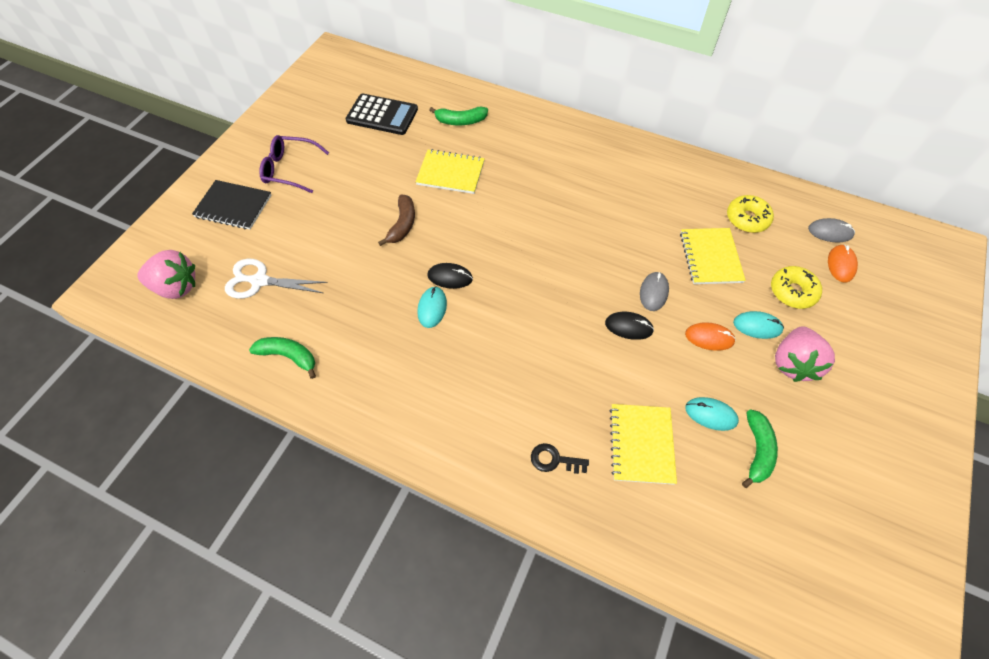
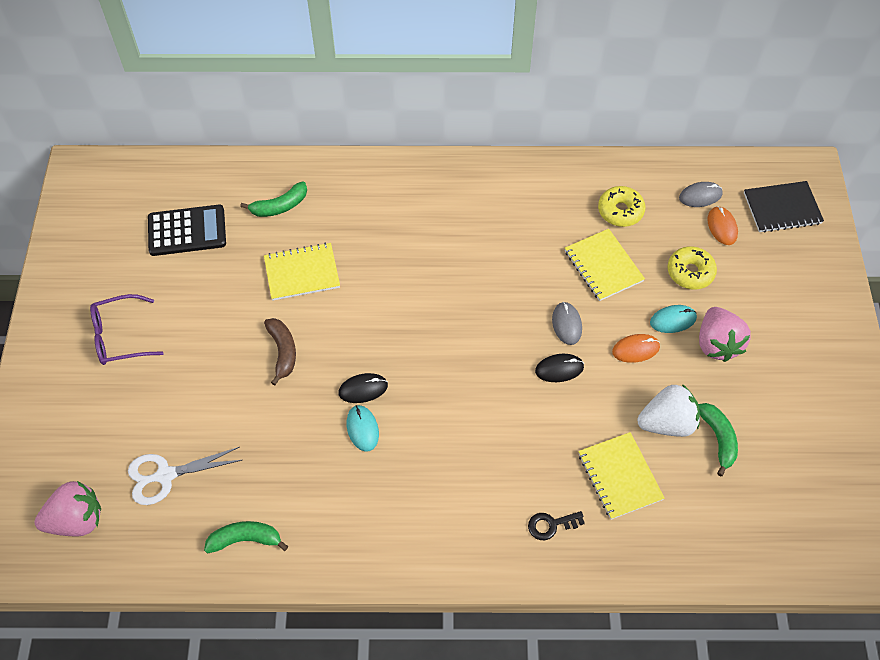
camera: 25 degrees left, 0 degrees up
(233, 206) = (82, 405): black notebook -> black notebook (782, 208)
(711, 414) = (667, 423): turquoise mouse -> white strawberry

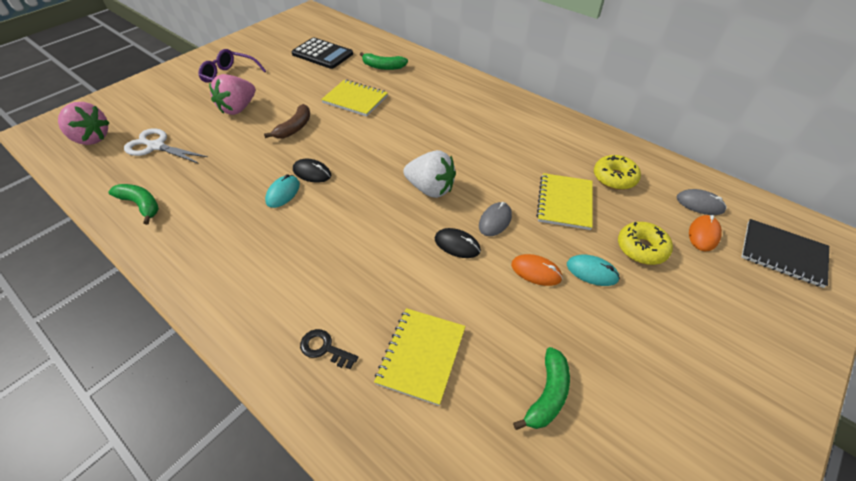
camera: 40 degrees right, 10 degrees down
(667, 423) = (509, 344): white strawberry -> white strawberry (430, 189)
(717, 344) = (620, 315): pink strawberry -> pink strawberry (238, 108)

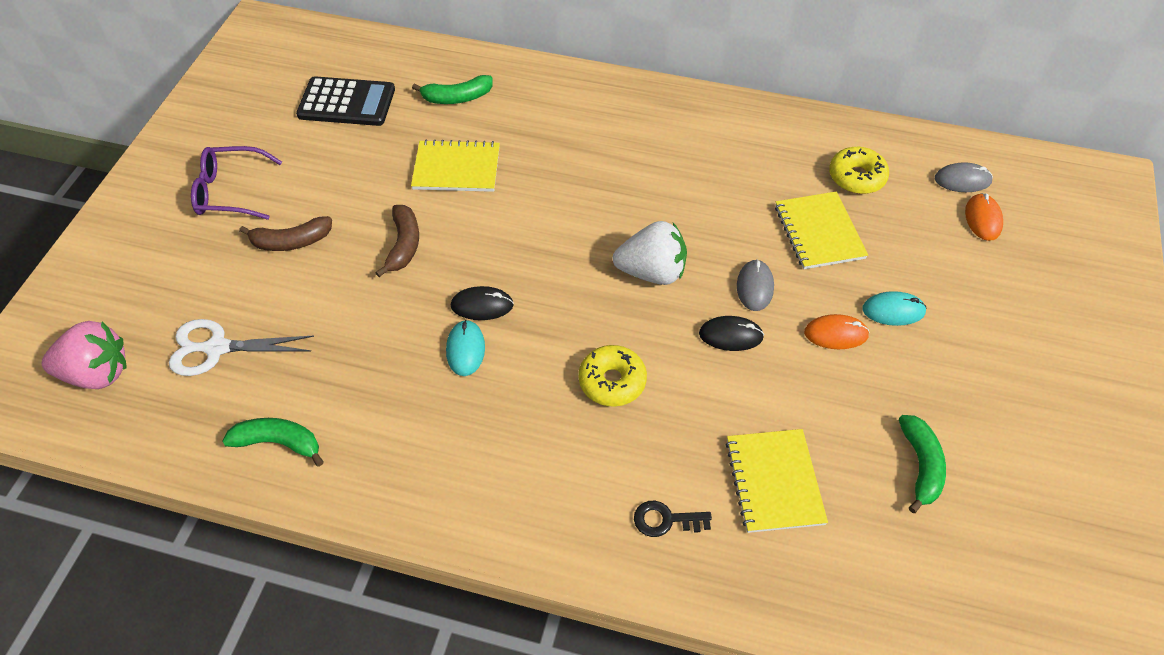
camera: 25 degrees left, 5 degrees up
(238, 108) = (291, 242): pink strawberry -> brown banana
(641, 248) = (929, 261): yellow donut -> yellow donut (612, 381)
(782, 254) = (1067, 214): black notebook -> none

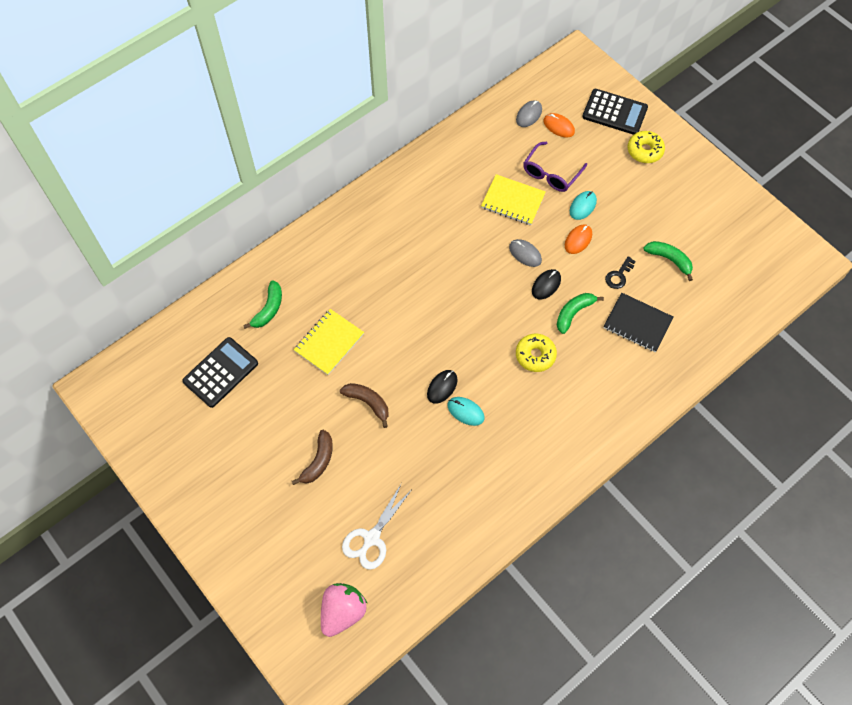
camera: 55 degrees left, 10 degrees up
(230, 191) = (247, 477): purple glasses -> purple glasses (551, 173)
(279, 442) = (461, 534): green banana -> green banana (573, 313)
(652, 272) = (480, 293): white strawberry -> none
(665, 520) = (626, 381): black key -> black key (619, 275)
(774, 482) = (637, 323): yellow notebook -> black notebook
(856, 177) = (491, 158): yellow donut -> yellow donut (644, 151)
(1079, 267) = (614, 112): none -> black calculator

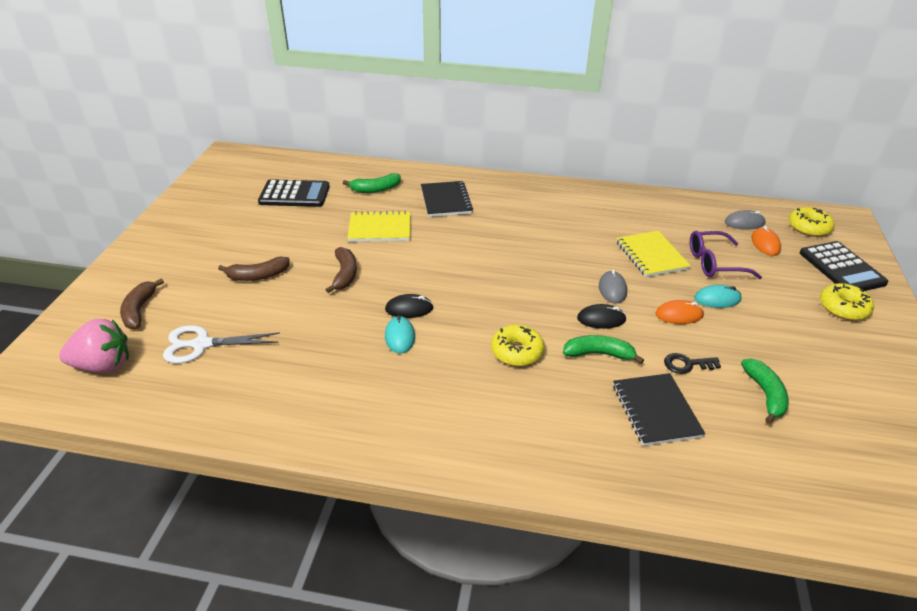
camera: 50 degrees right, 25 degrees down
(293, 563) = (139, 310): none -> brown banana
(332, 272) = (446, 200): none -> black notebook
(566, 86) = (808, 228): none -> yellow donut

